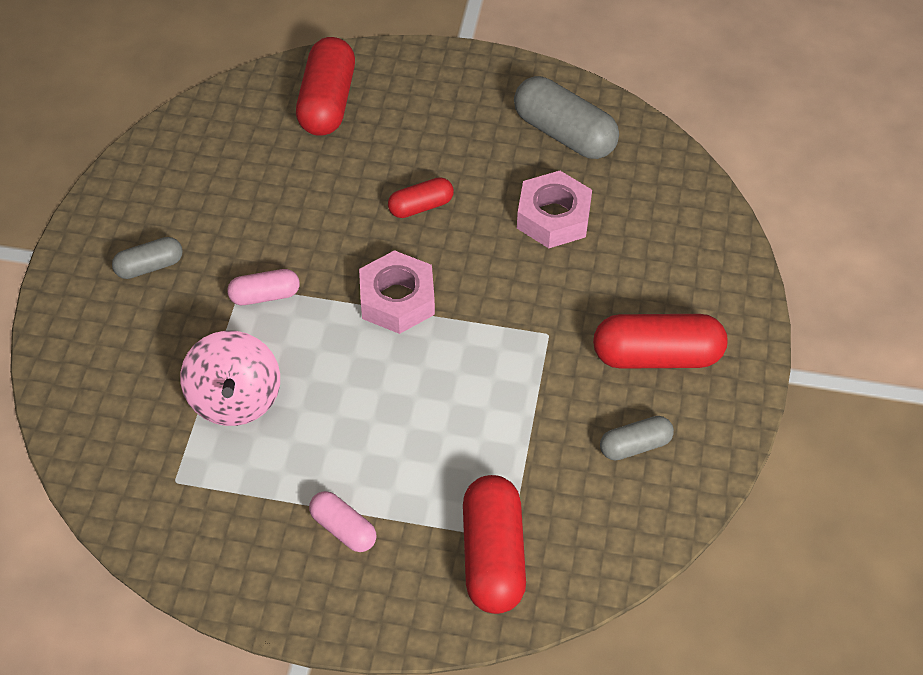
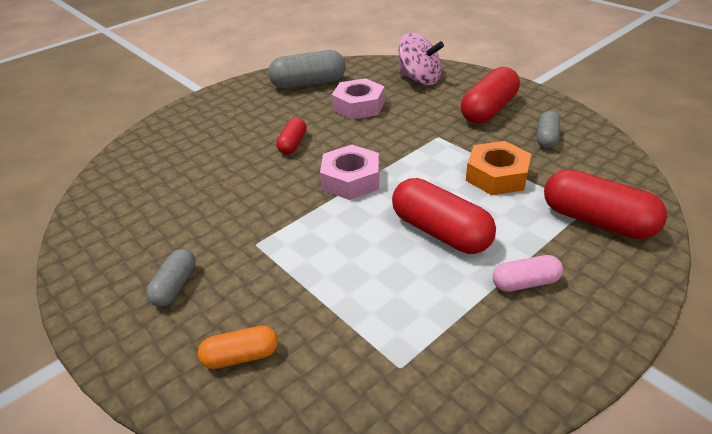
camera: 50 degrees left, 15 degrees down
(112, 367) = (241, 356): none -> orange capsule
(235, 399) = (352, 291): pink spinning top -> pink spinning top (419, 79)
(265, 295) = (278, 235): pink capsule -> none
(327, 102) = (167, 147): red capsule -> red capsule (440, 232)
(509, 429) = (497, 176): none -> orange nut

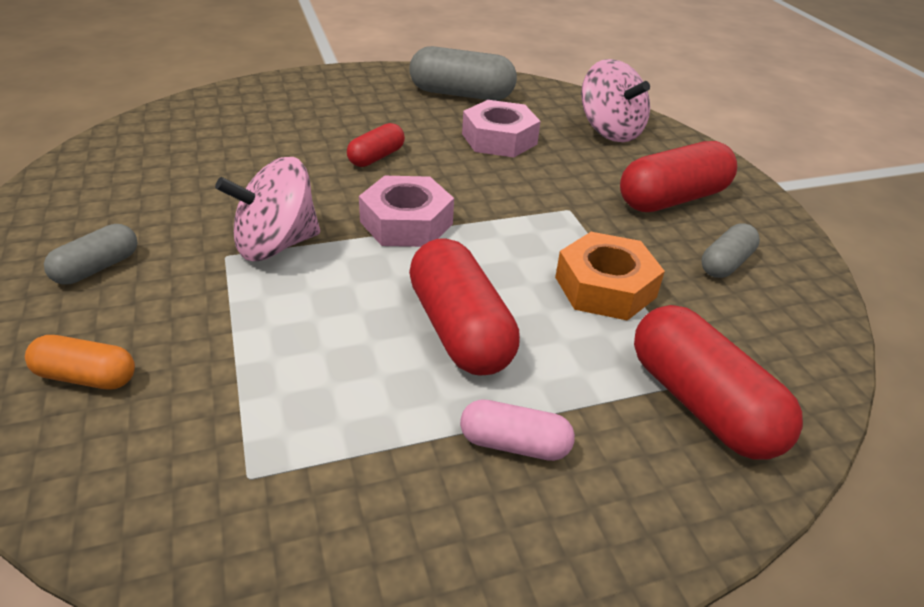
camera: 20 degrees right, 0 degrees up
(282, 224) = (276, 244): none -> pink spinning top

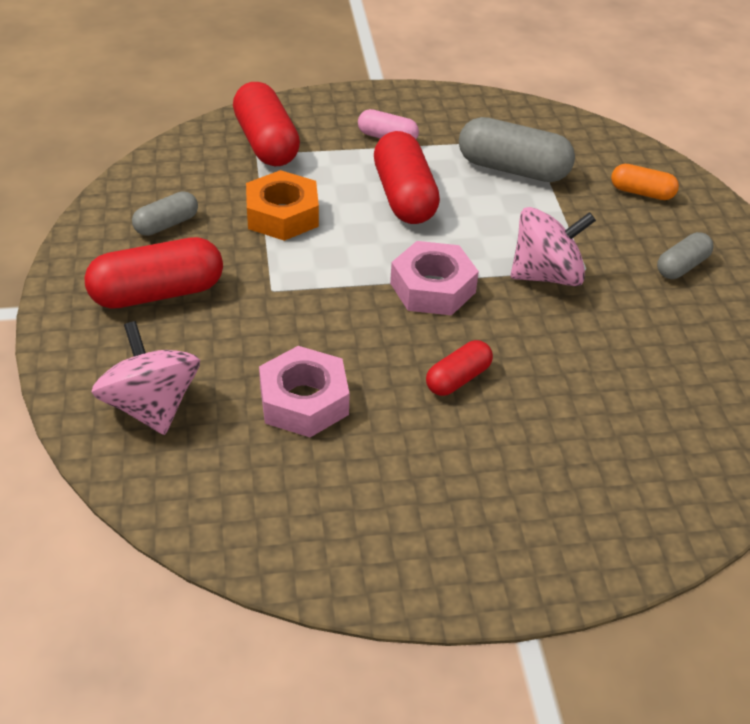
camera: 170 degrees left, 5 degrees up
(461, 94) = (325, 510): grey capsule -> grey capsule (513, 169)

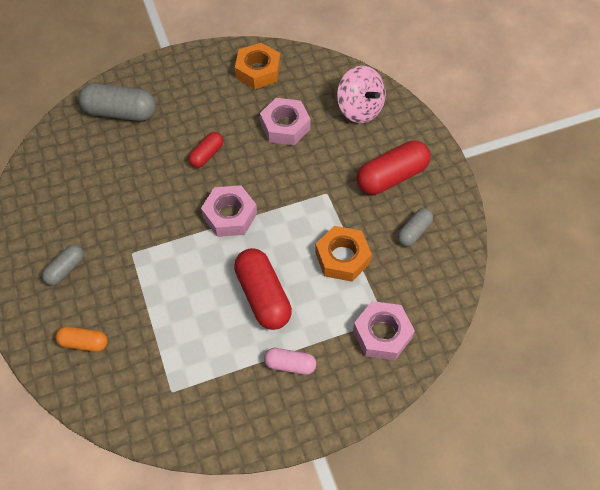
camera: 170 degrees right, 15 degrees up
(266, 143) = (382, 334): red capsule -> pink nut
(324, 524) = (258, 71): none -> orange nut
(513, 169) = (185, 348): grey capsule -> grey capsule (120, 112)
(546, 275) = (158, 241): pink spinning top -> none

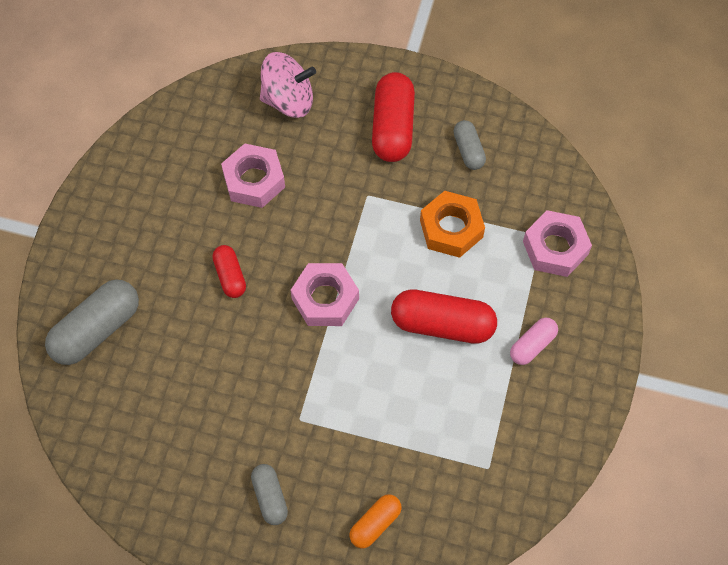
camera: 55 degrees left, 5 degrees up
(258, 71) = (157, 160): orange nut -> none

